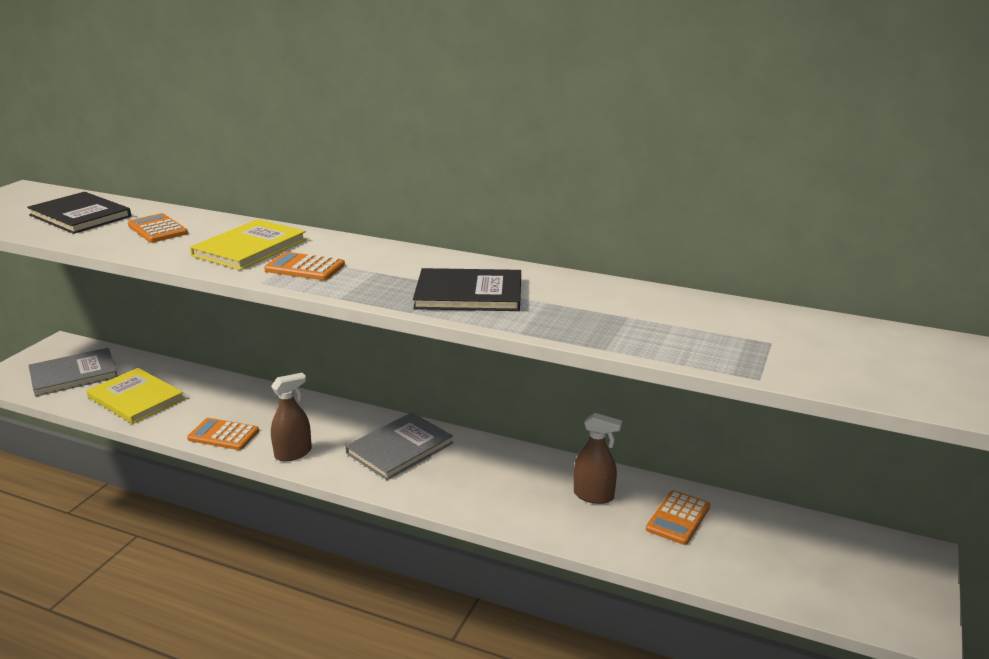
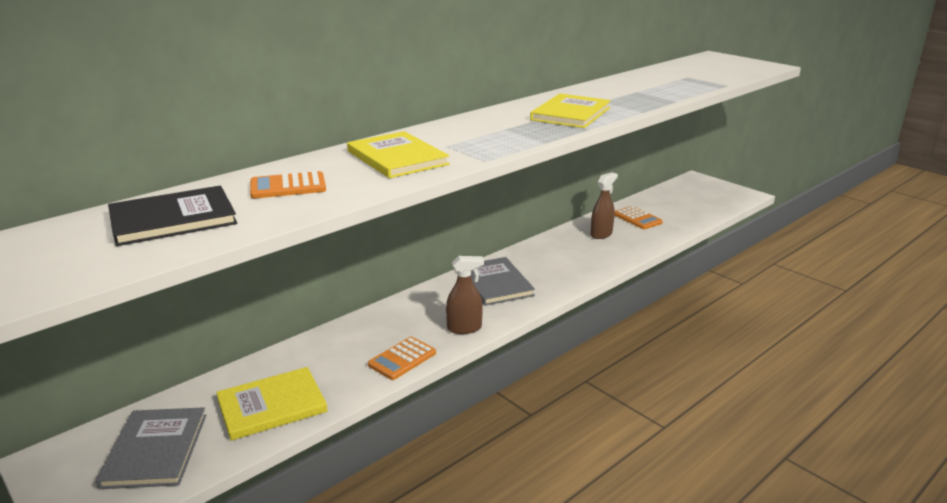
camera: 65 degrees left, 0 degrees up
(293, 453) = (464, 328): brown spray bottle -> brown spray bottle turned 90 degrees clockwise
(305, 268) = (470, 146): orange calculator -> none
(469, 294) = (571, 114): black book -> yellow book

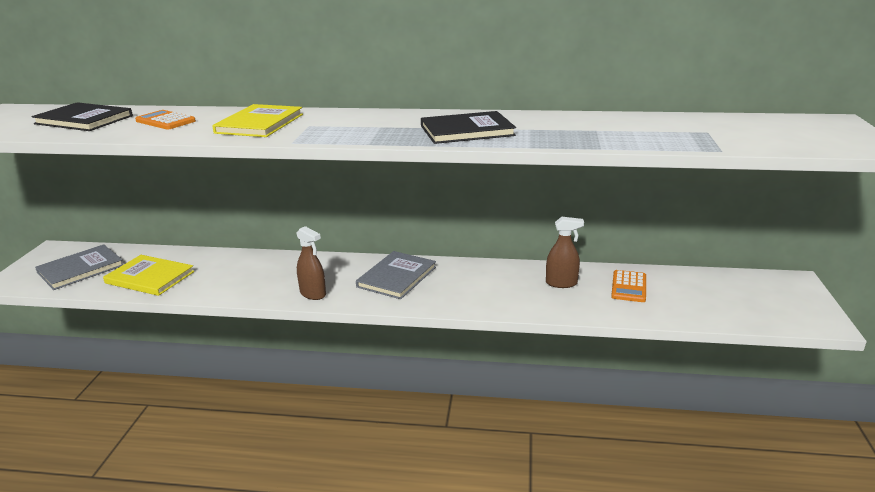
camera: 50 degrees right, 0 degrees up
(402, 359) = (245, 291): orange calculator -> none
(571, 114) = (467, 131): yellow book -> black book

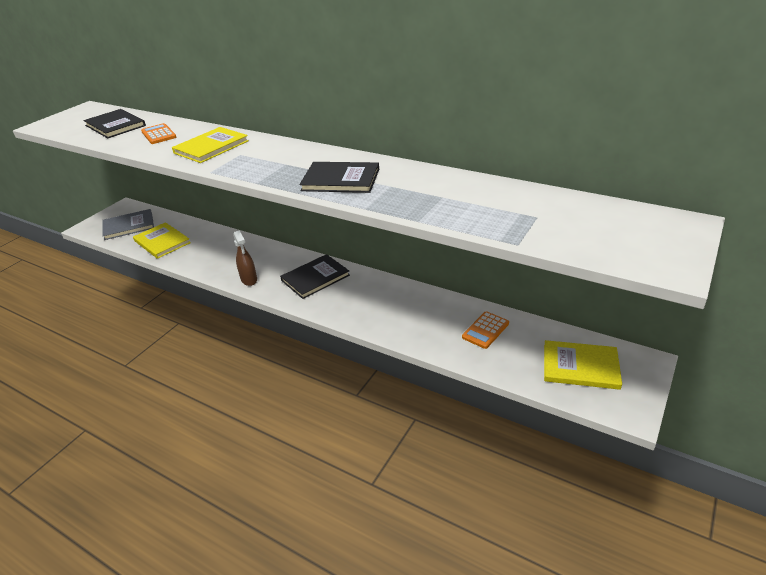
camera: 25 degrees right, 10 degrees up
(396, 277) = (315, 278): grey book -> black book
(561, 283) = (433, 313): brown spray bottle -> none
(745, 297) = (580, 366): none -> yellow book

